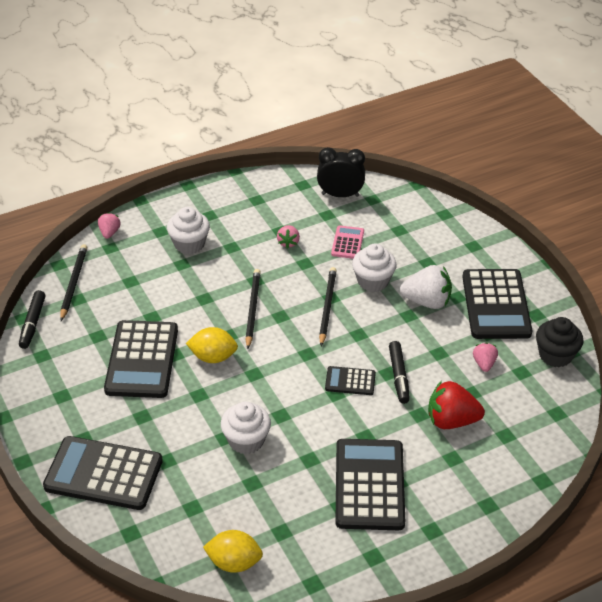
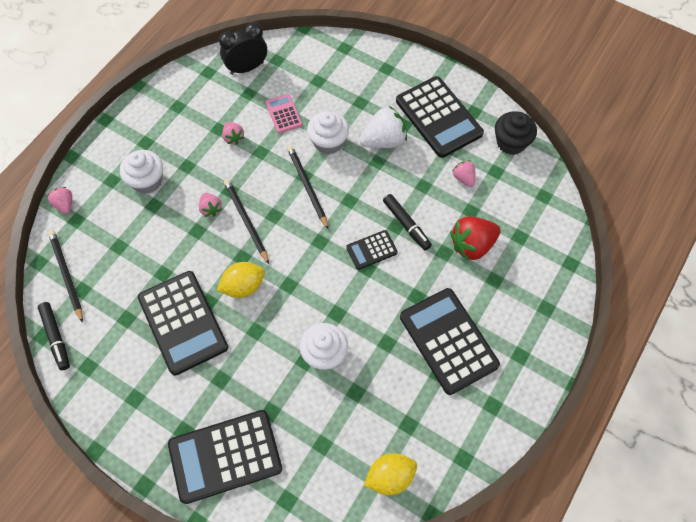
camera: 30 degrees left, 20 degrees up
(228, 287) = (211, 209): none -> pink strawberry

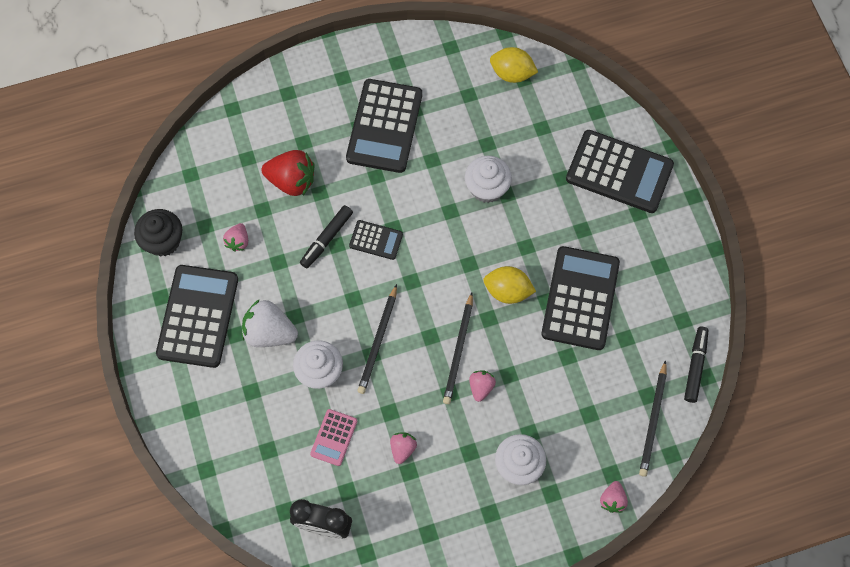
camera: 140 degrees left, 5 degrees up
(406, 224) = (327, 239): black marker -> black marker turned 150 degrees counterclockwise

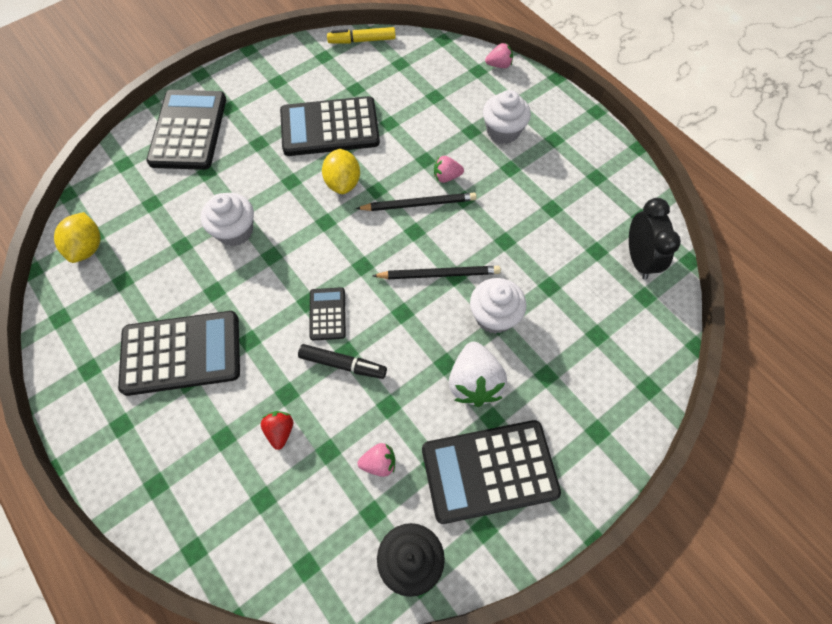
camera: 110 degrees left, 5 degrees down
(292, 181) = (280, 431): red strawberry -> red strawberry, size x0.55
(334, 437) = (553, 280): pink calculator -> none
(402, 449) = (534, 219): pink strawberry -> none
(653, 420) = (420, 55): black pencil -> none
(695, 366) = (362, 40): black marker -> yellow marker

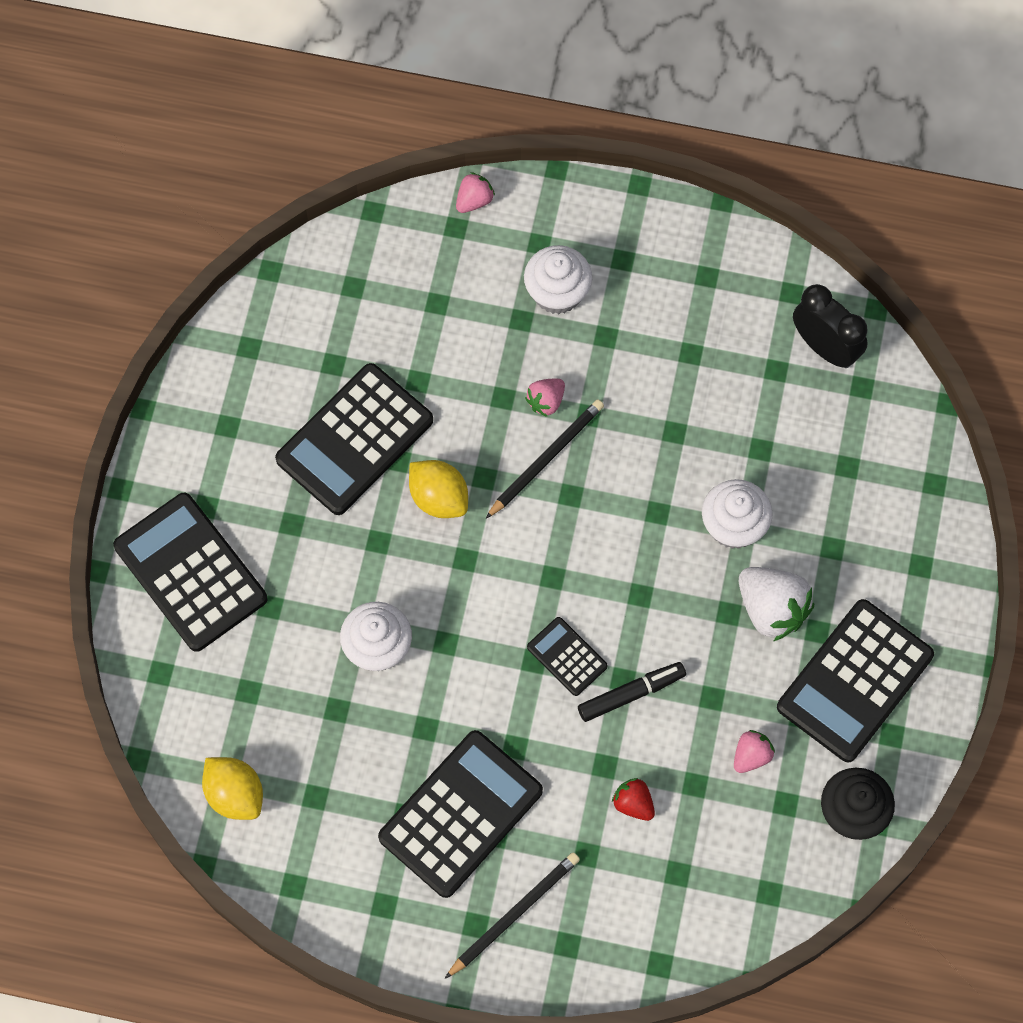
camera: 40 degrees left, 5 degrees up
(362, 40) = (274, 288): yellow marker -> none
(438, 274) = (639, 524): black pencil -> black pencil (513, 914)

